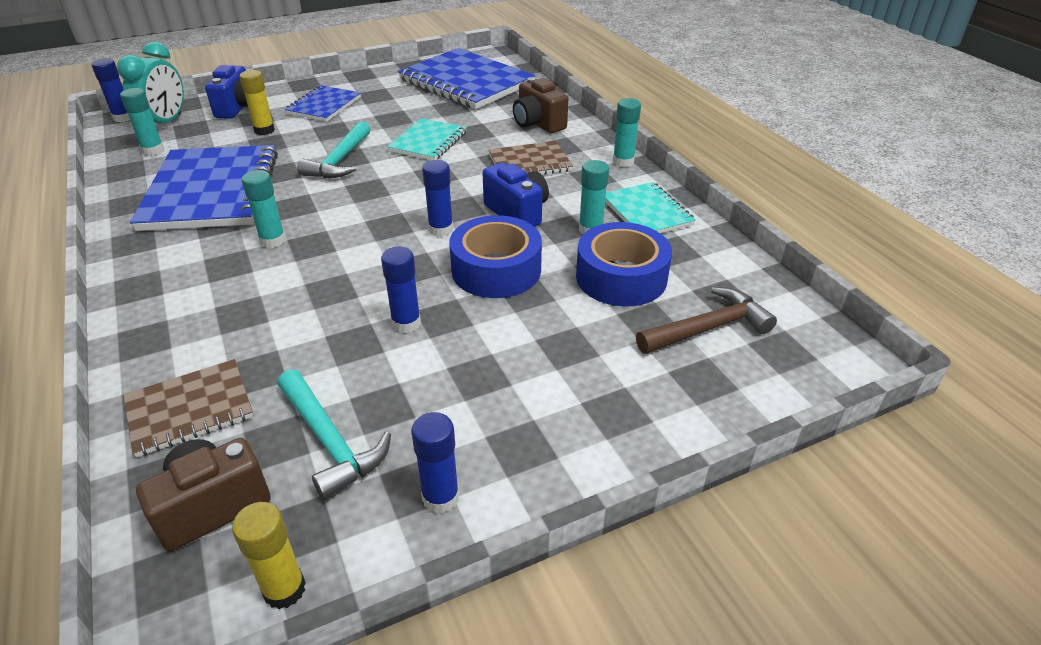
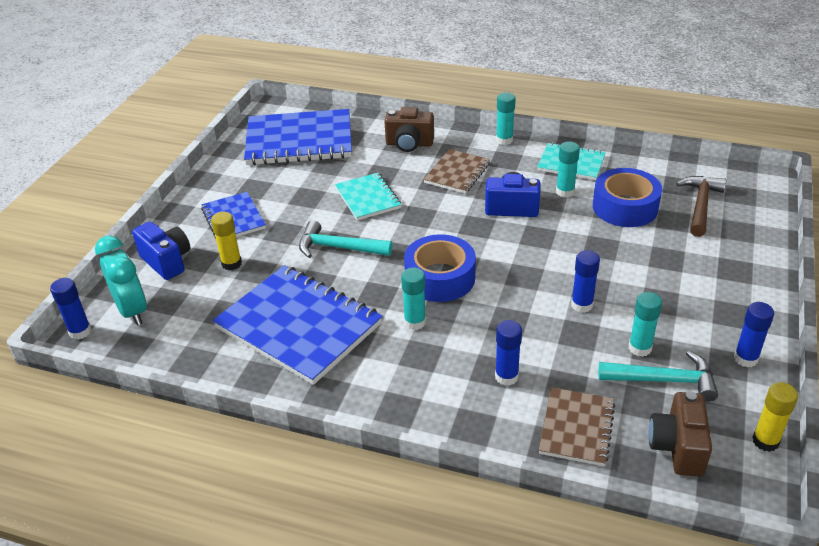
camera: 45 degrees left, 0 degrees up
(153, 150) = (177, 334): turquoise glue stick -> turquoise glue stick (640, 348)
(340, 161) = (339, 248): turquoise hammer -> turquoise hammer turned 135 degrees clockwise
(441, 229) = (493, 246): blue glue stick -> blue glue stick (506, 376)
(496, 270) = (565, 246): blue tape -> blue tape (440, 278)

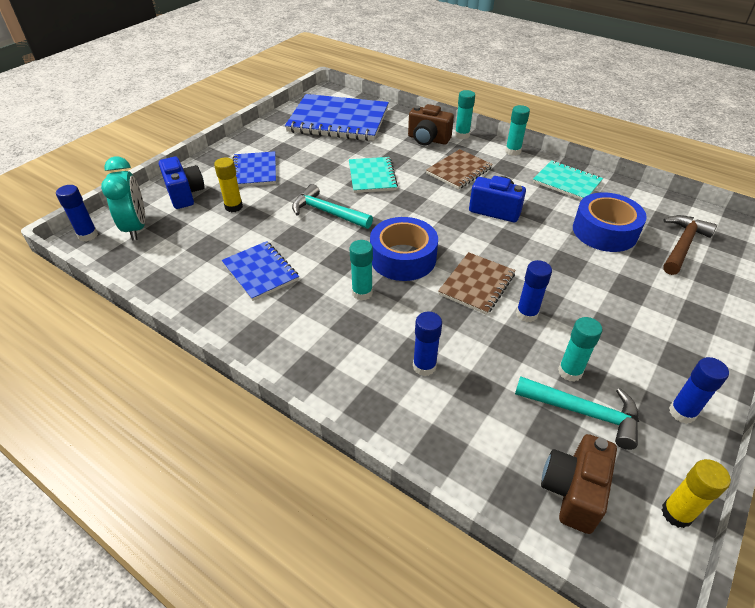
camera: 15 degrees right, 5 degrees up
(299, 326) = (260, 272): blue notebook -> blue notebook, size x0.54
(565, 192) = (551, 206): turquoise glue stick -> turquoise glue stick (462, 135)
(576, 428) = (472, 439): brown notebook -> brown notebook (477, 284)

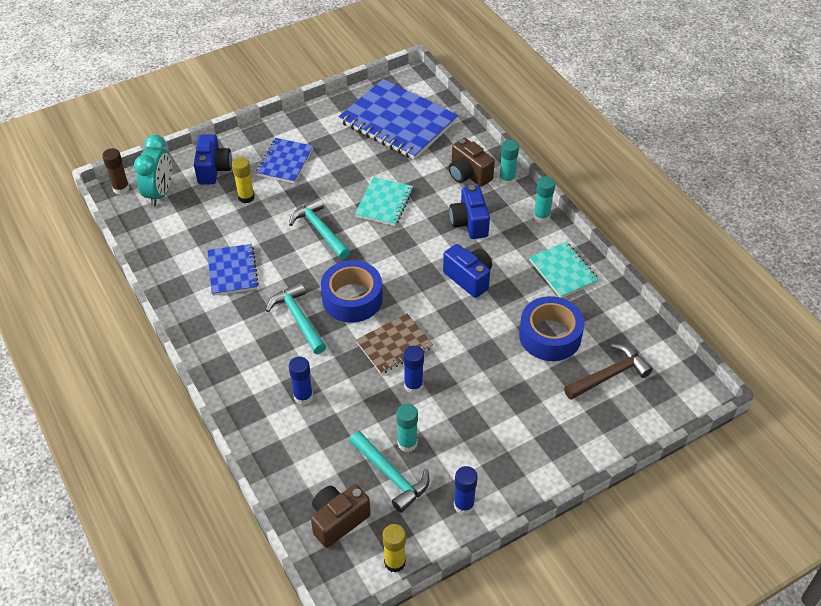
camera: 25 degrees right, 5 degrees up
(88, 235) = (121, 188): blue glue stick -> brown glue stick
(362, 293) = (298, 319): turquoise glue stick -> turquoise hammer
(459, 171) = (469, 223): brown notebook -> blue camera

